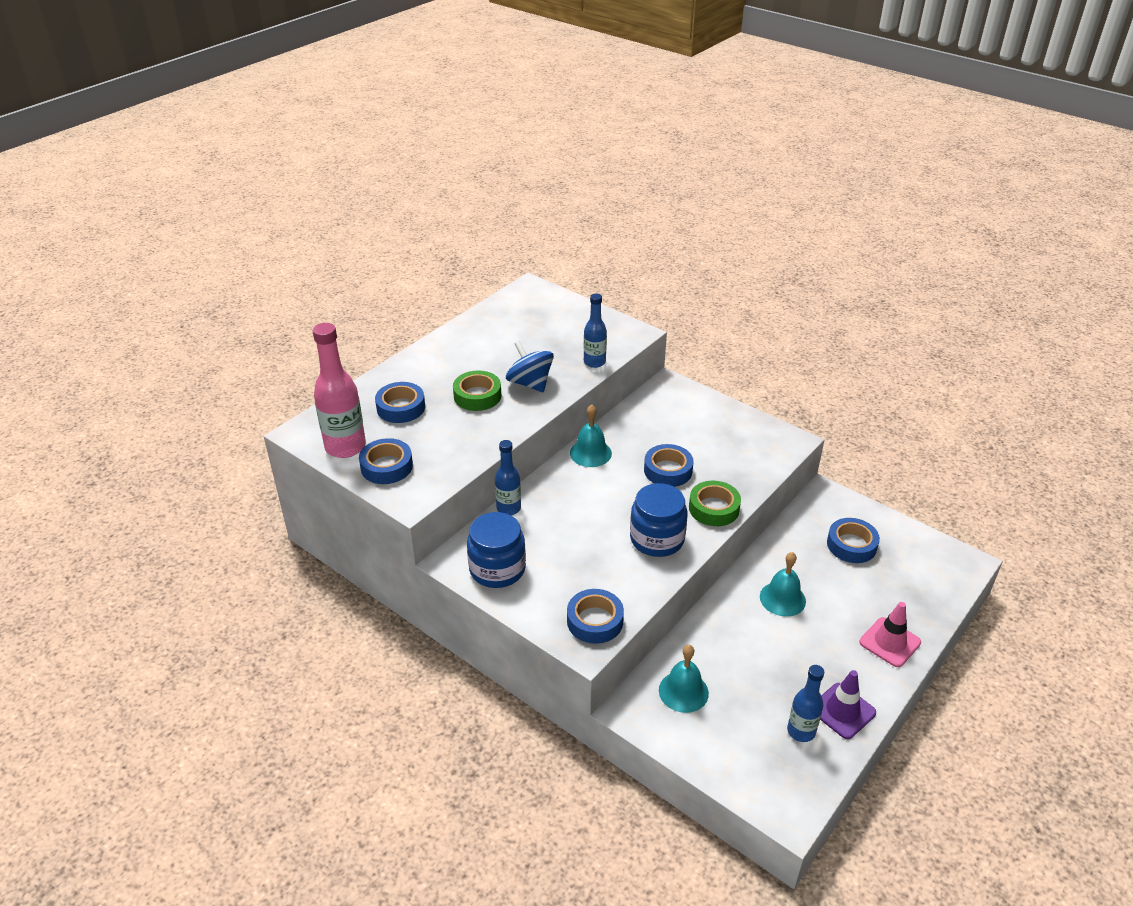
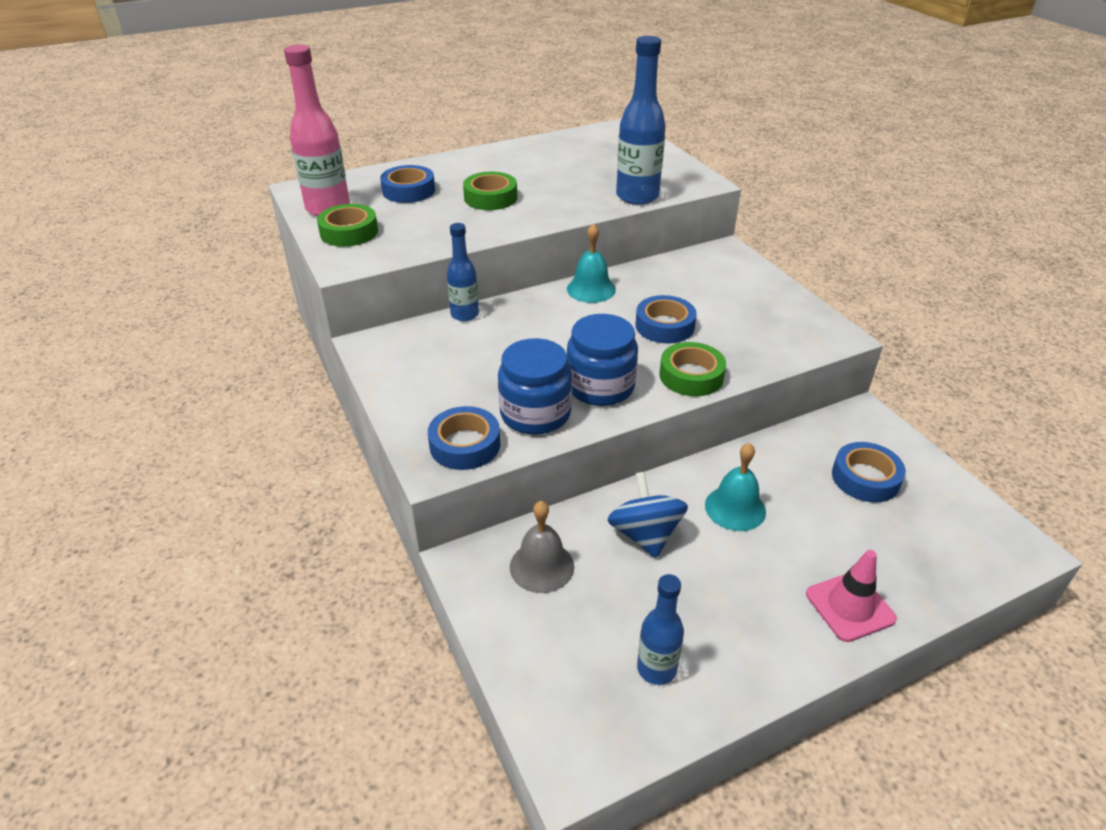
camera: 25 degrees right, 0 degrees up
(386, 466) = (349, 232): blue tape -> green tape
(497, 569) = (406, 364): blue jar -> blue jar (535, 413)
(530, 383) = (553, 199): blue spinning top -> blue spinning top (645, 535)
(594, 362) = (637, 196): blue bottle -> blue bottle, size x1.66
(683, 691) = (542, 566): turquoise bell -> grey bell
(842, 711) = (729, 666): purple traffic cone -> none

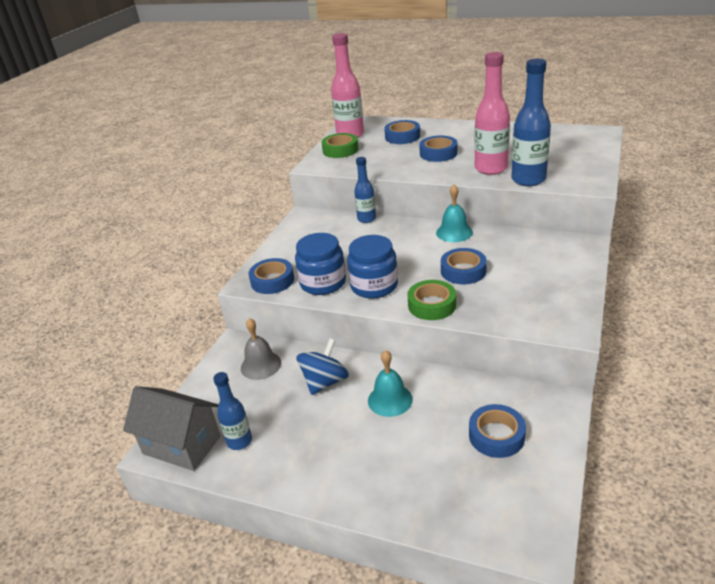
camera: 50 degrees right, 5 degrees down
(490, 198) = (438, 153): green tape -> blue tape
(579, 197) = (491, 168): none -> pink bottle
(595, 731) = (182, 445): none -> grey house
(850, 606) = (370, 488): pink traffic cone -> none

